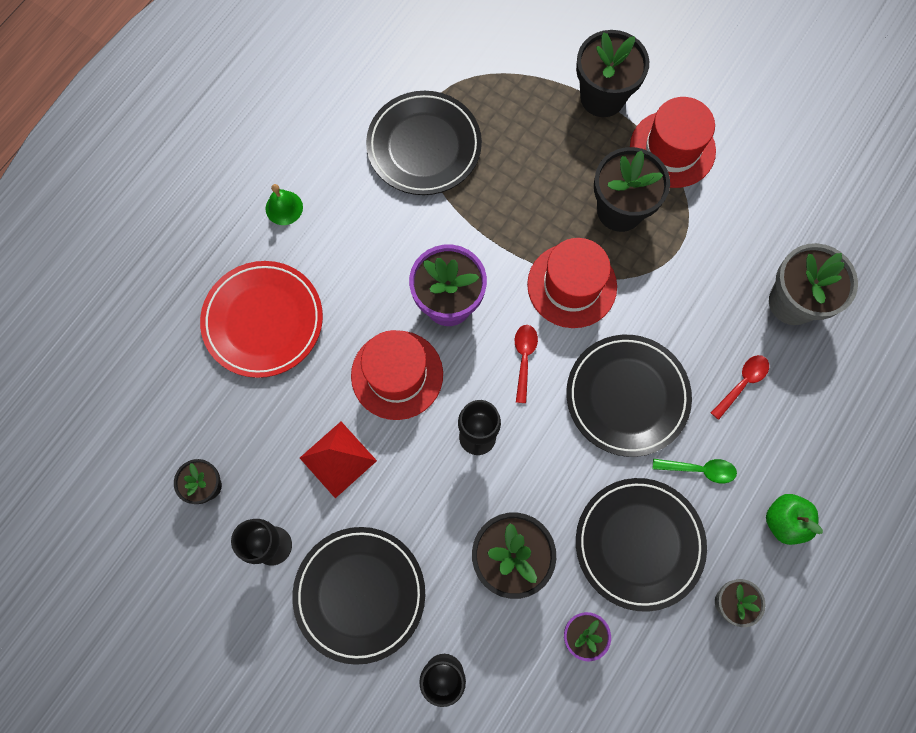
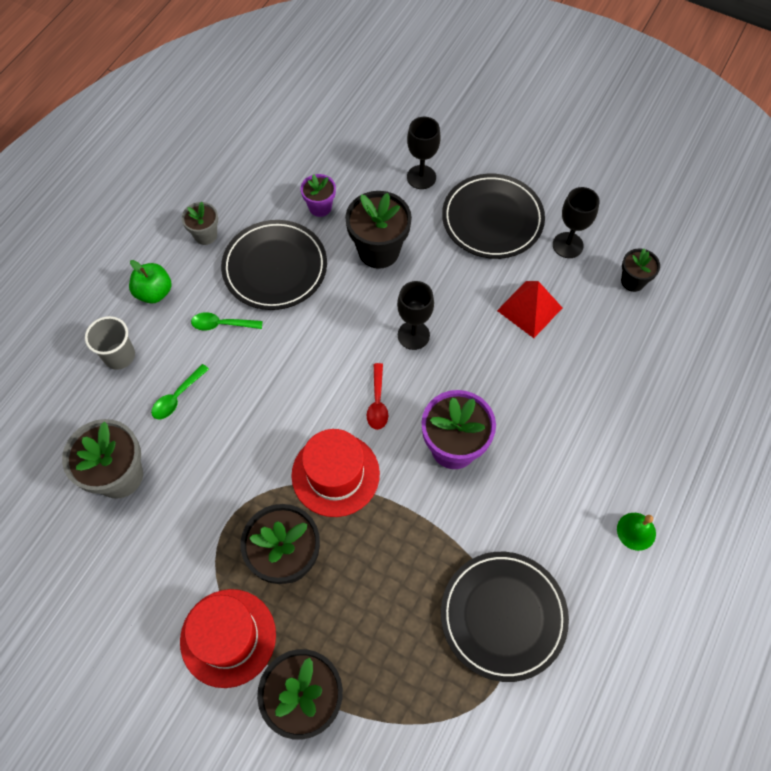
camera: 175 degrees right, 10 degrees down
(263, 321) = (624, 416): red plate -> none
(397, 375) = (491, 379): red hat -> none
(627, 396) = (283, 377): black plate -> none
(742, 383) = (177, 397): red spoon -> green spoon
(813, 439) = (119, 356): none -> grey cup

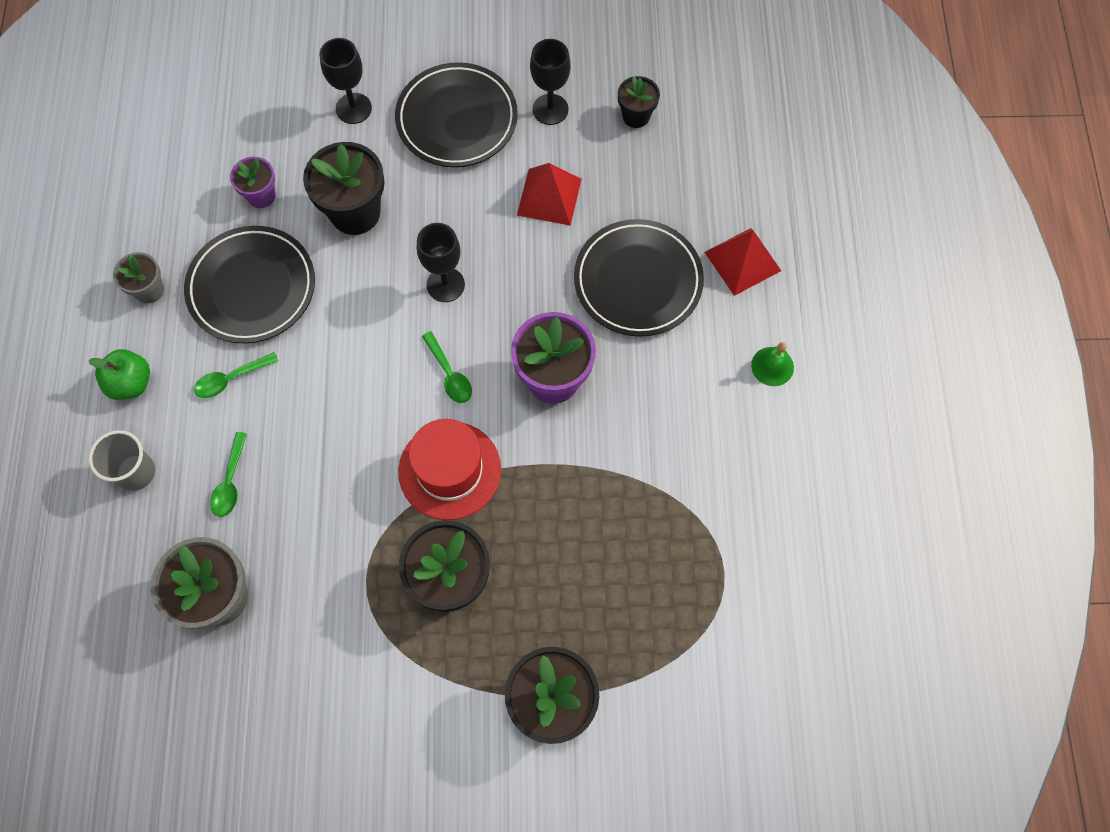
camera: 30 degrees left, 5 degrees up
(228, 637) = (438, 690): red hat -> none
(377, 402) = (449, 374): red spoon -> green spoon
(503, 616) = (694, 516): black plate -> black plate (638, 281)
(657, 434) = (742, 261): none -> red pyramid

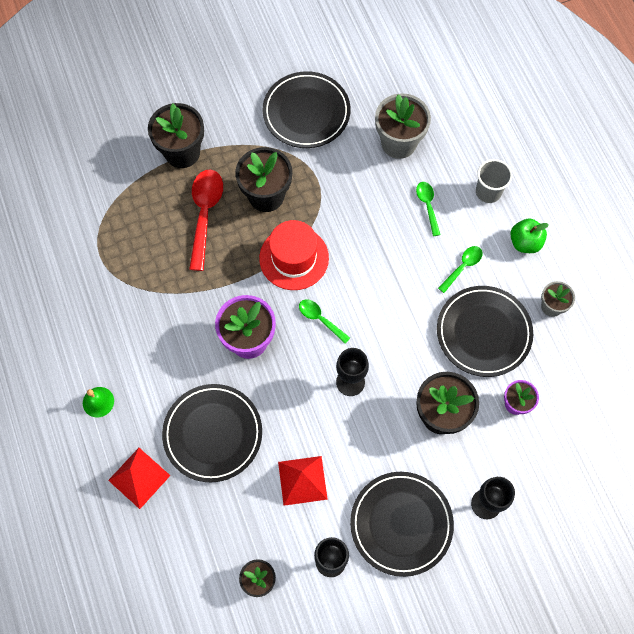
camera: 160 degrees right, 0 degrees up
(333, 704) = (306, 112): none -> black plate
(551, 583) = (205, 214): none -> red spoon

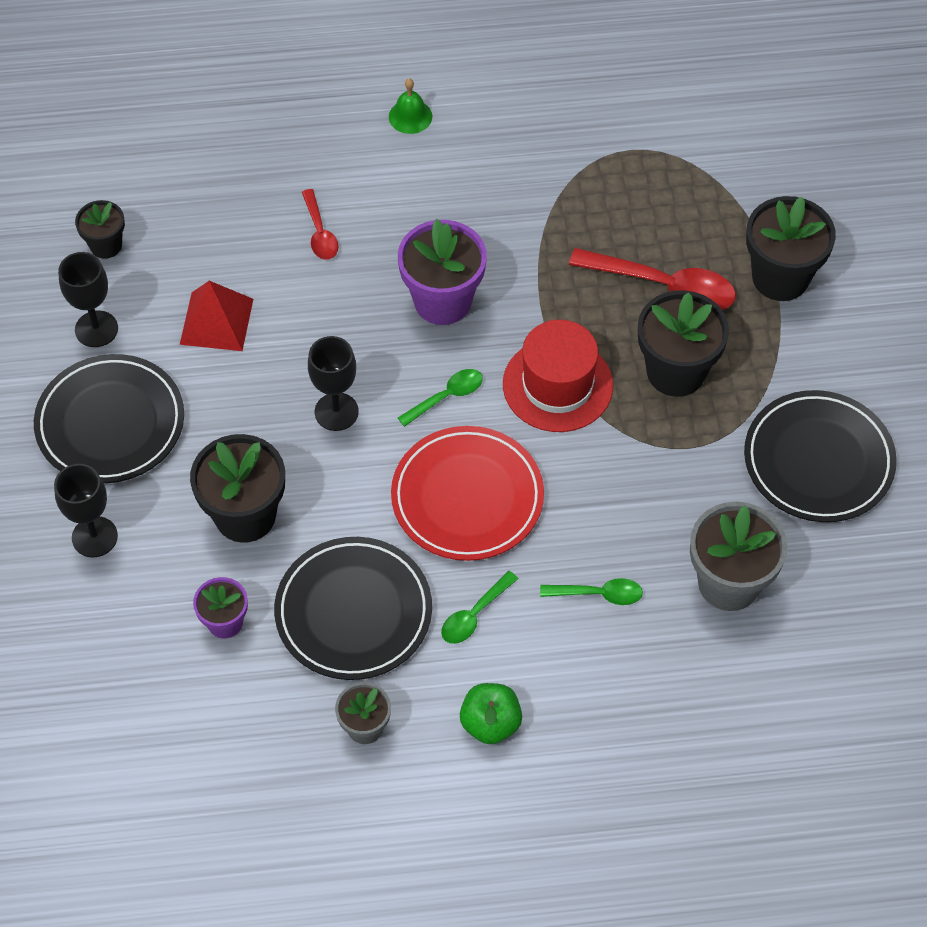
camera: 105 degrees right, 10 degrees down
(139, 478) = (290, 143): red pyramid -> none
(213, 434) = (320, 233): black plate -> red spoon
(387, 290) = (467, 497): none -> red plate
(462, 267) = (474, 615): green spoon -> green spoon turned 75 degrees clockwise
(488, 192) = (600, 695): grey cup -> none

